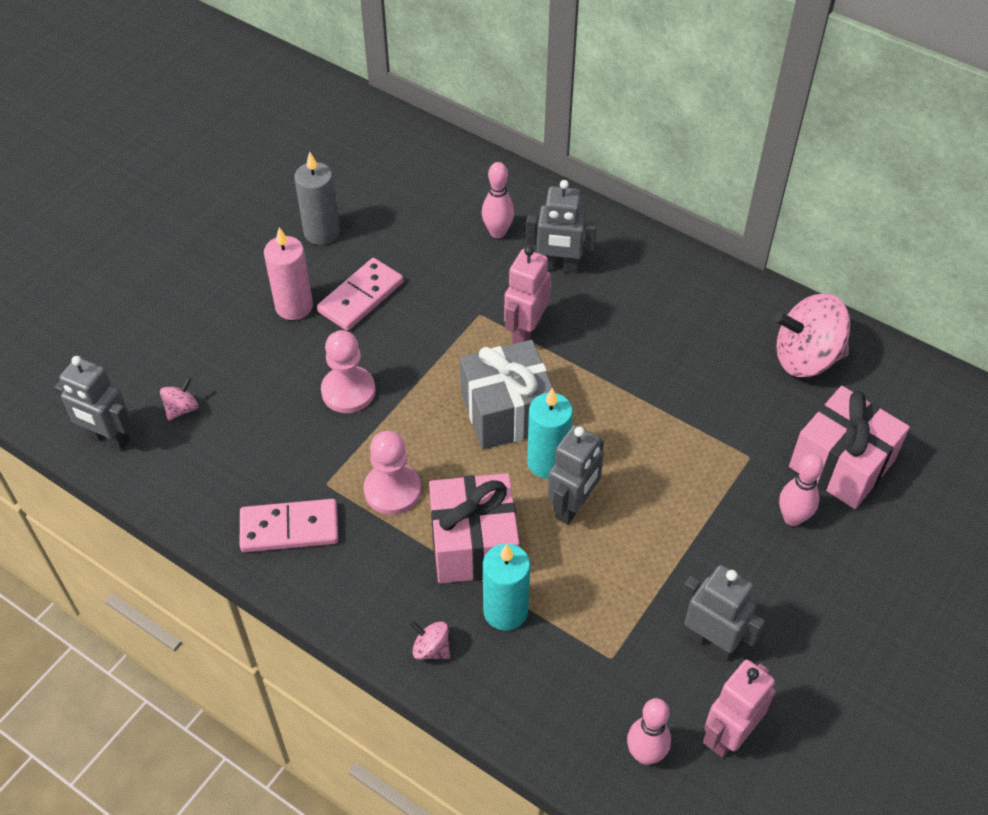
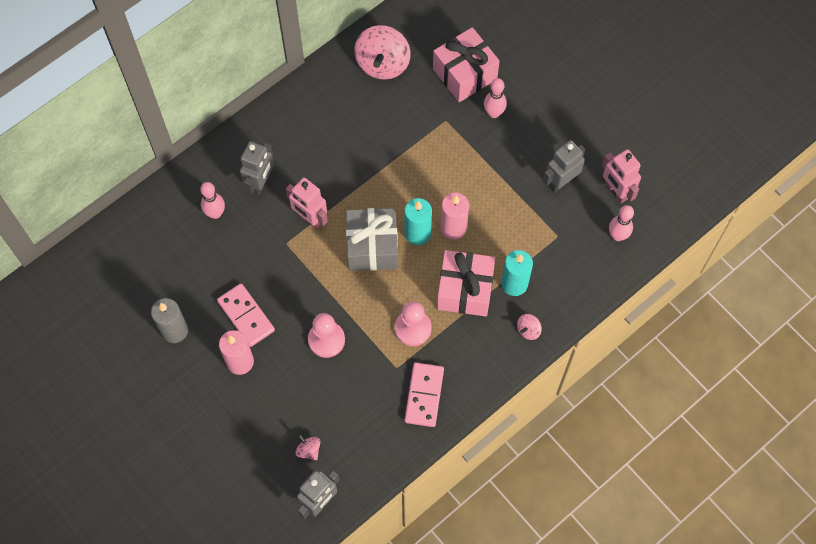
camera: 75 degrees left, 15 degrees up
(573, 506) = (453, 228): grey robot -> pink candle

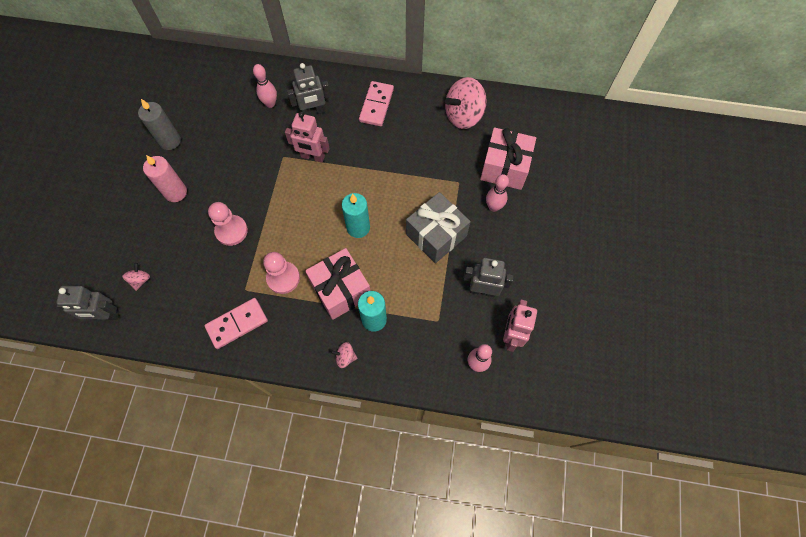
camera: 50 degrees right, 0 degrees up
(246, 316) = (212, 172): pink domino -> pink domino (376, 105)
(310, 218) = (312, 157): pink robot -> pink robot turned 75 degrees counterclockwise
(372, 247) = (324, 208): grey gift -> grey gift (436, 235)
(453, 228) = (382, 247): pink candle -> none

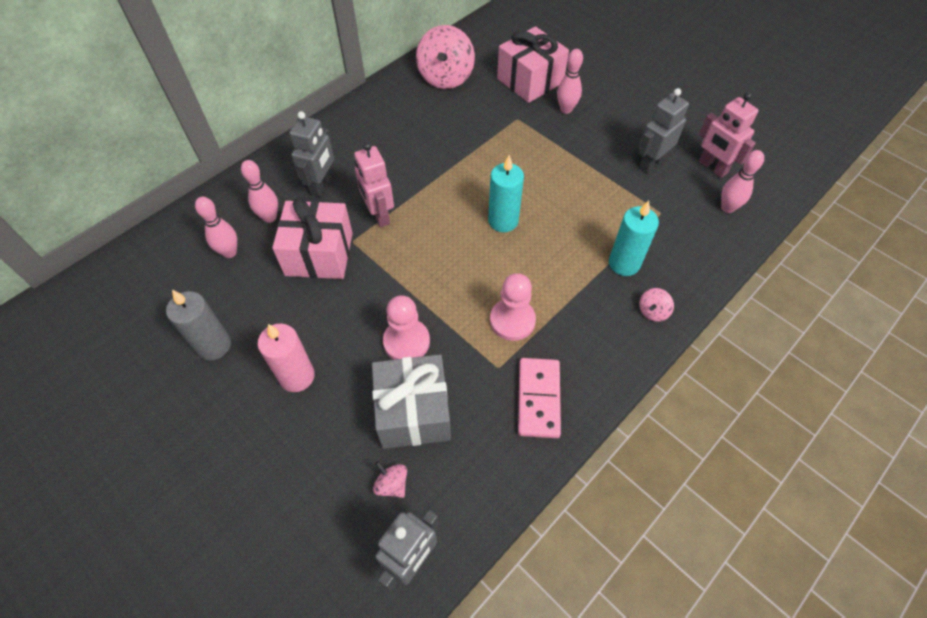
camera: 55 degrees left, 10 degrees down
(232, 103) = (229, 252): none -> pink bowling pin
(312, 157) = (379, 215): pink robot -> pink robot turned 105 degrees clockwise
(341, 290) = (567, 274): pink gift -> pink gift (319, 254)
(376, 105) = (368, 131): pink domino -> none
(436, 235) = (563, 165): grey gift -> grey gift (413, 412)

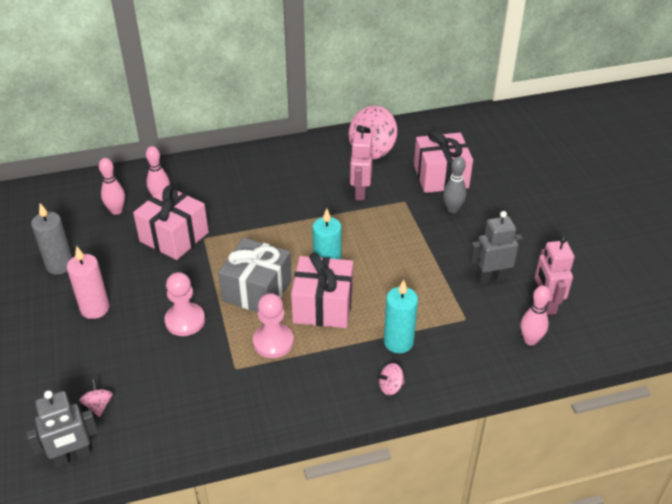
camera: 30 degrees right, 15 degrees down
(322, 185) = (214, 192): grey robot -> none
(379, 215) = (237, 228): pink robot -> pink robot (360, 192)
(413, 412) = (151, 368): grey gift -> grey gift (257, 290)
(528, 260) = (323, 306): none -> pink gift
(538, 399) = (246, 403): pink domino -> none
(566, 109) = (452, 209): pink bowling pin -> grey bowling pin

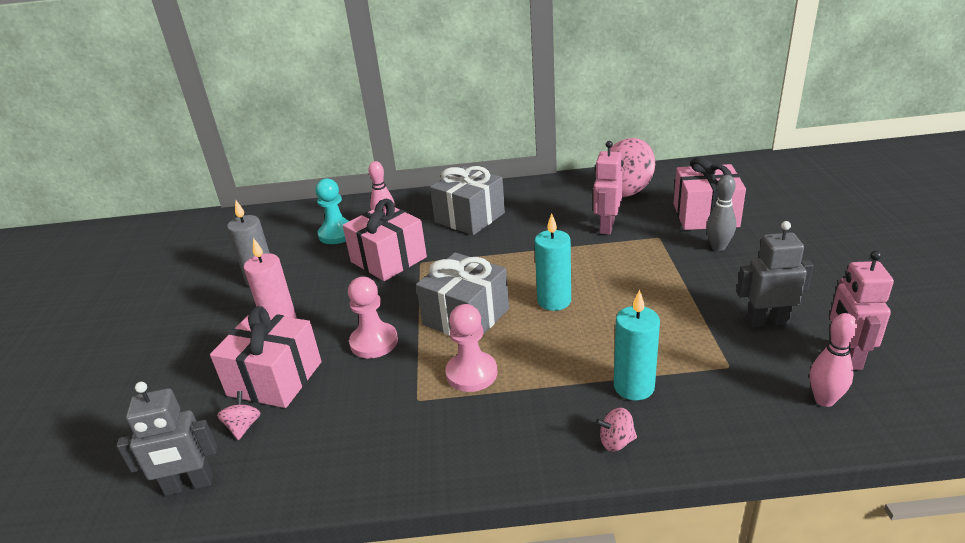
camera: 15 degrees right, 10 degrees down
(116, 211) = (337, 234): pink bowling pin -> turquoise pawn
(237, 187) = (470, 217): none -> grey gift
(323, 306) = (542, 338): pink gift -> pink gift (275, 378)

